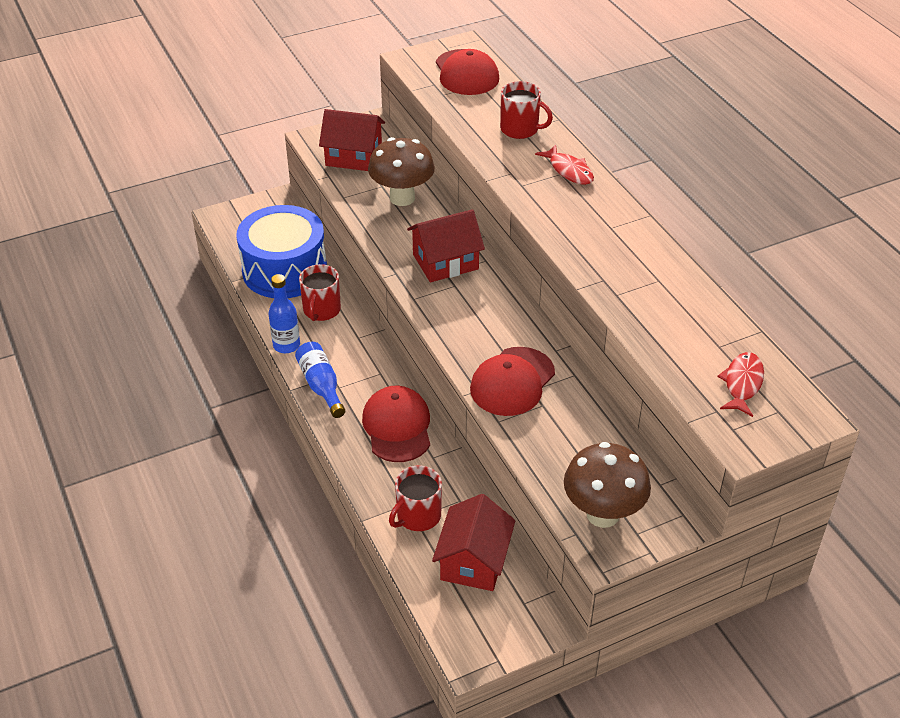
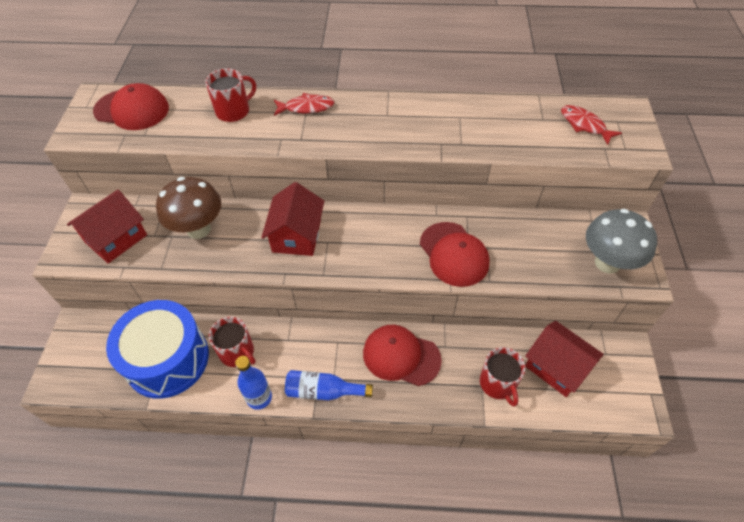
camera: 60 degrees left, 10 degrees up
(602, 514) = (607, 263): brown mushroom -> grey mushroom

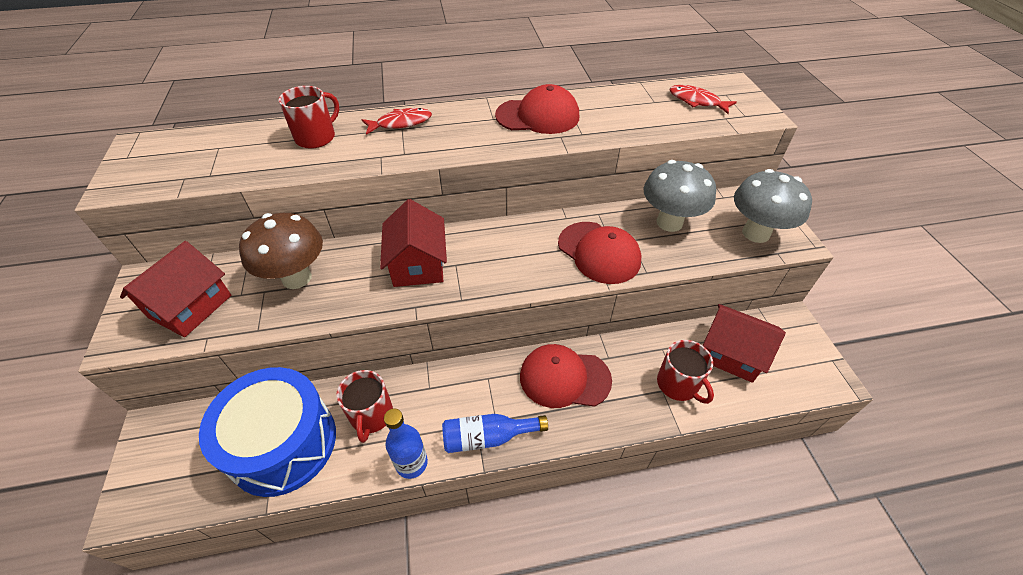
camera: 15 degrees left, 5 degrees down
(132, 110) = (188, 152): red cap -> red cap (538, 116)
(237, 352) = (371, 415): red mug -> red mug turned 60 degrees clockwise
(529, 237) = (669, 222): none -> grey mushroom

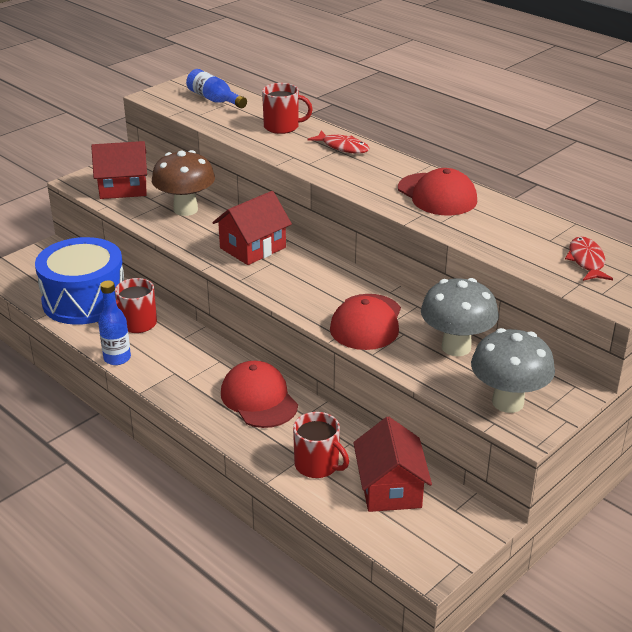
camera: 55 degrees right, 15 degrees down
(488, 437) = (168, 383): blue bottle -> blue bottle (214, 100)
(678, 384) = (317, 465): red mug -> red mug turned 75 degrees counterclockwise

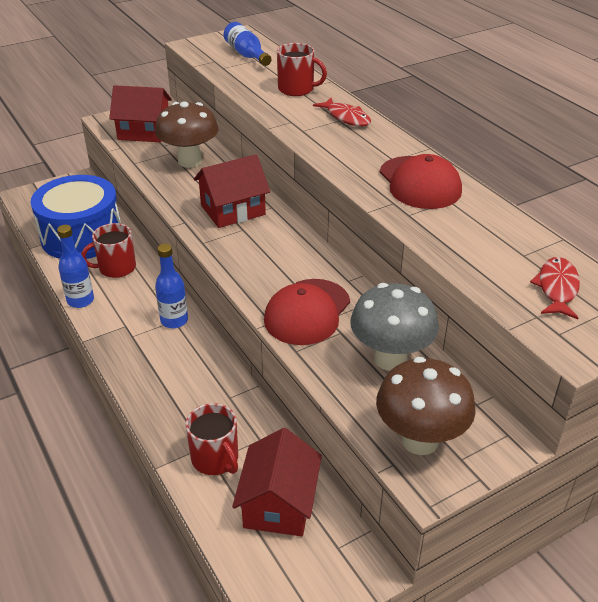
camera: 15 degrees right, 5 degrees up
(220, 361) = (174, 320): none -> blue bottle
(259, 399) = (192, 370): red cap -> none
(507, 402) = (420, 440): grey mushroom -> brown mushroom

